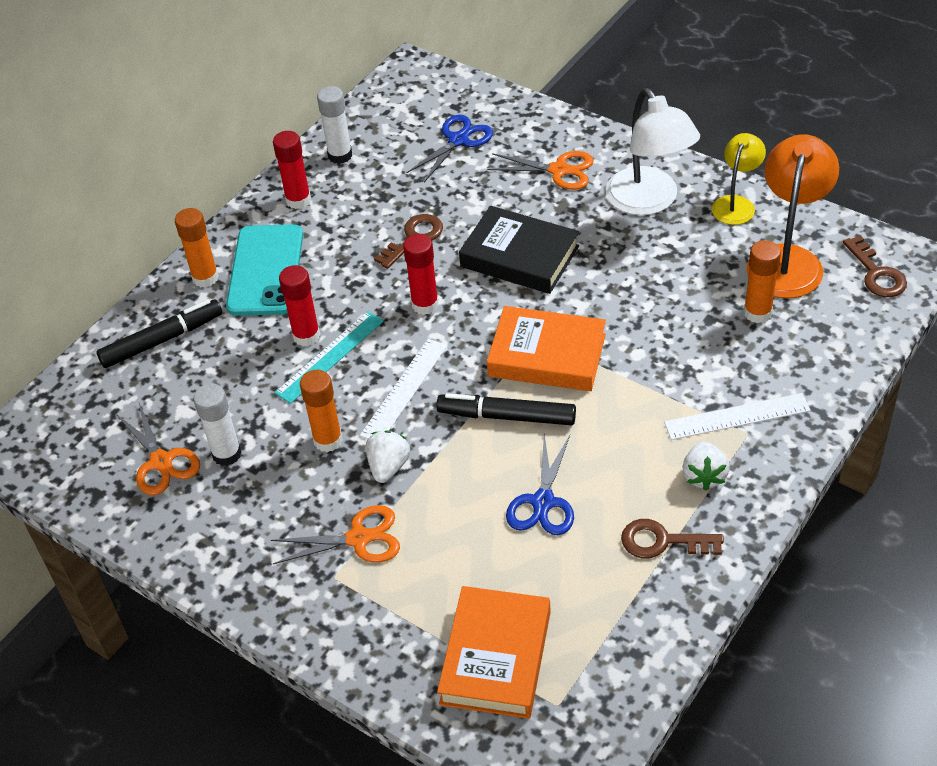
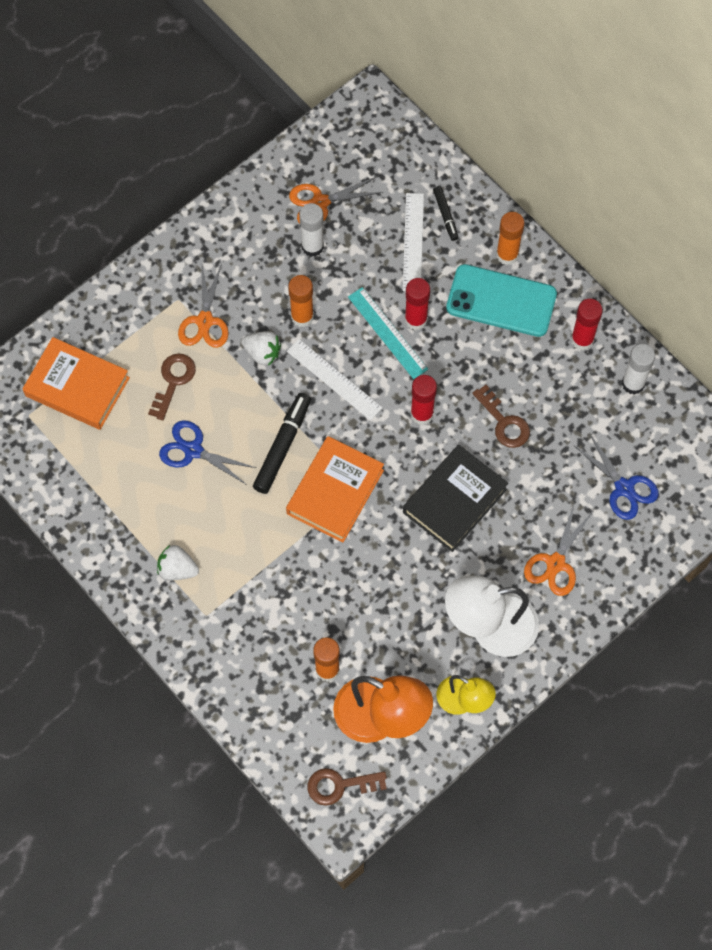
camera: 100 degrees right, 20 degrees up
(161, 340) = (445, 215): black marker -> black marker, size x0.57
(663, 541) = (130, 521): brown key -> brown key (173, 381)
(737, 417) = (224, 613): white ruler -> white ruler (413, 242)

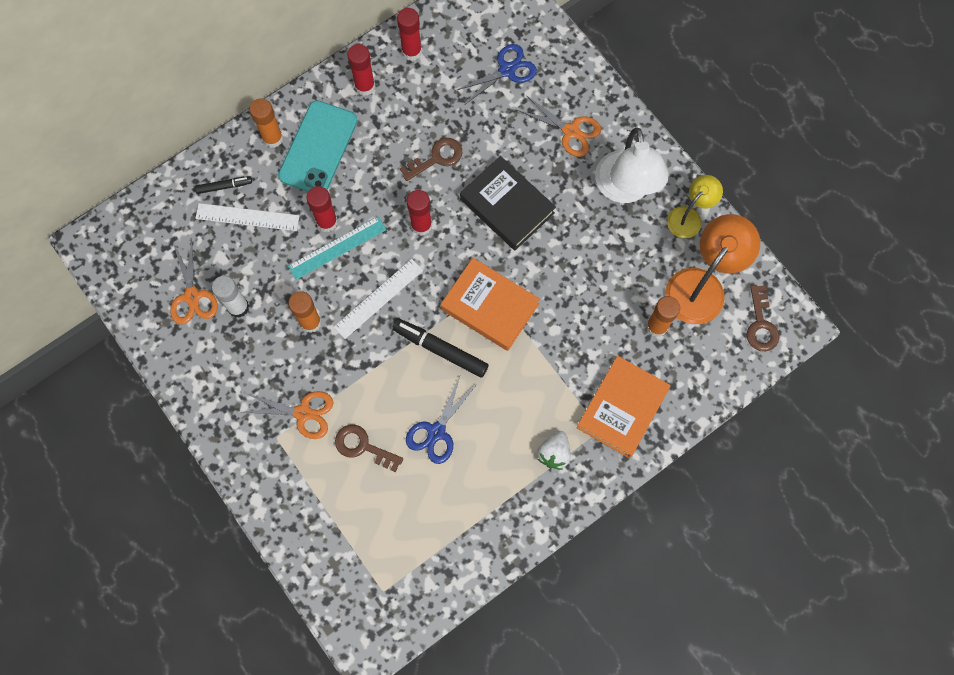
camera: 85 degrees left, 5 degrees up
(77, 386) = (358, 540): orange book -> orange book (622, 408)
(262, 353) = (343, 361): white strawberry -> none
(633, 384) = (411, 52): white glue stick -> red glue stick

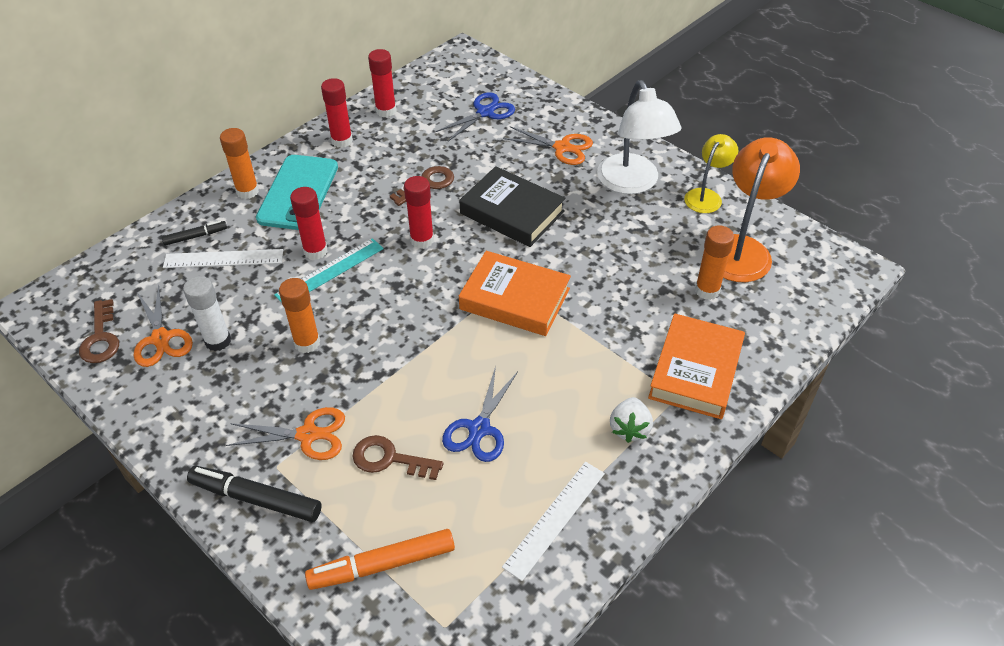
camera: 10 degrees left, 25 degrees down
(346, 535) = (383, 565): none -> orange marker
(378, 298) = (384, 309): white ruler -> white ruler (554, 519)
(441, 350) = (467, 347): black marker -> black marker (256, 499)
(761, 324) = (819, 272): brown key -> brown key (101, 338)

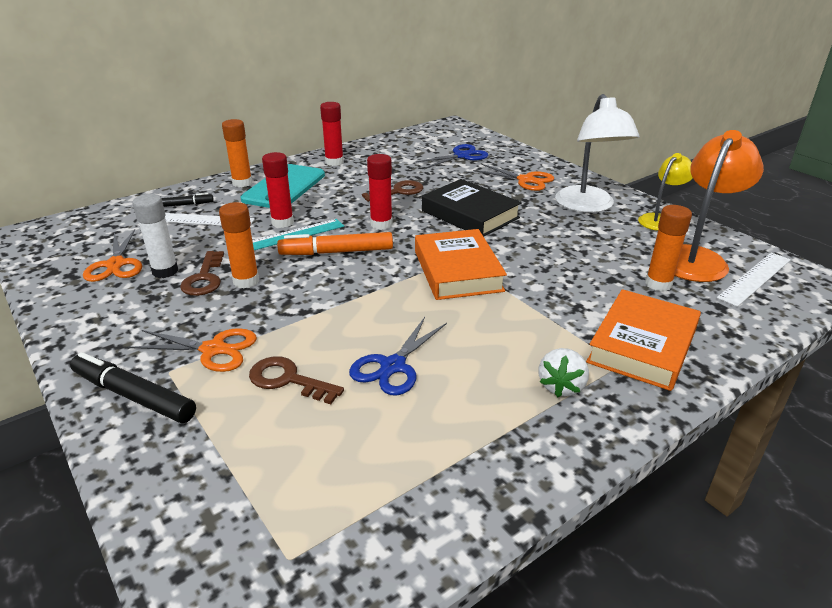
camera: 10 degrees right, 15 degrees down
(101, 338) = (64, 258): brown key -> brown key (204, 278)
(383, 565) = (241, 478): orange marker -> orange marker (337, 252)
(386, 111) = (377, 149): red glue stick -> none
(515, 299) = (458, 271): orange book -> orange book turned 45 degrees clockwise
(554, 519) = (457, 461): white ruler -> white ruler (754, 278)

